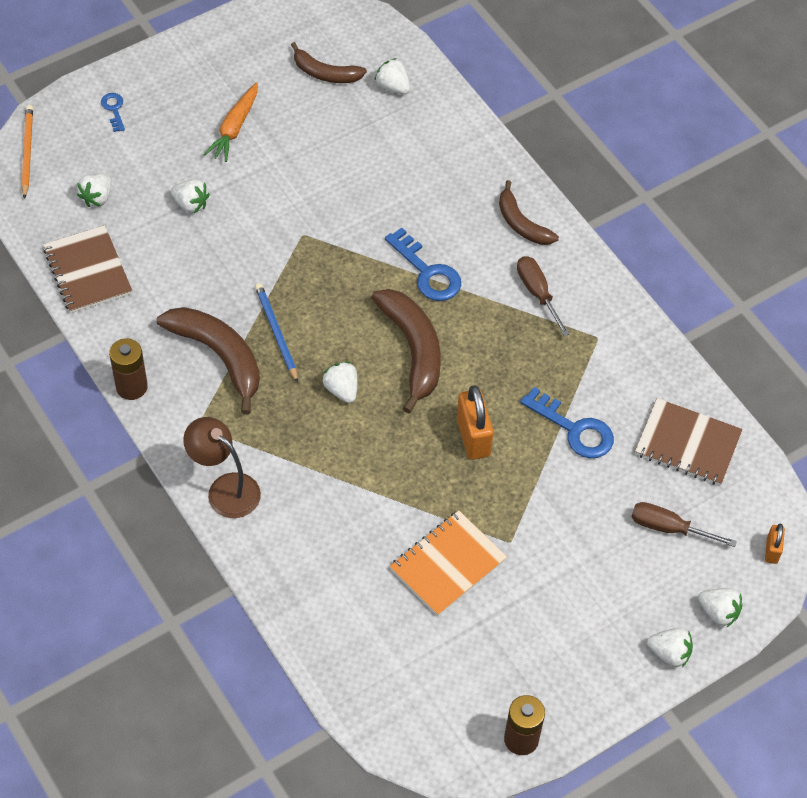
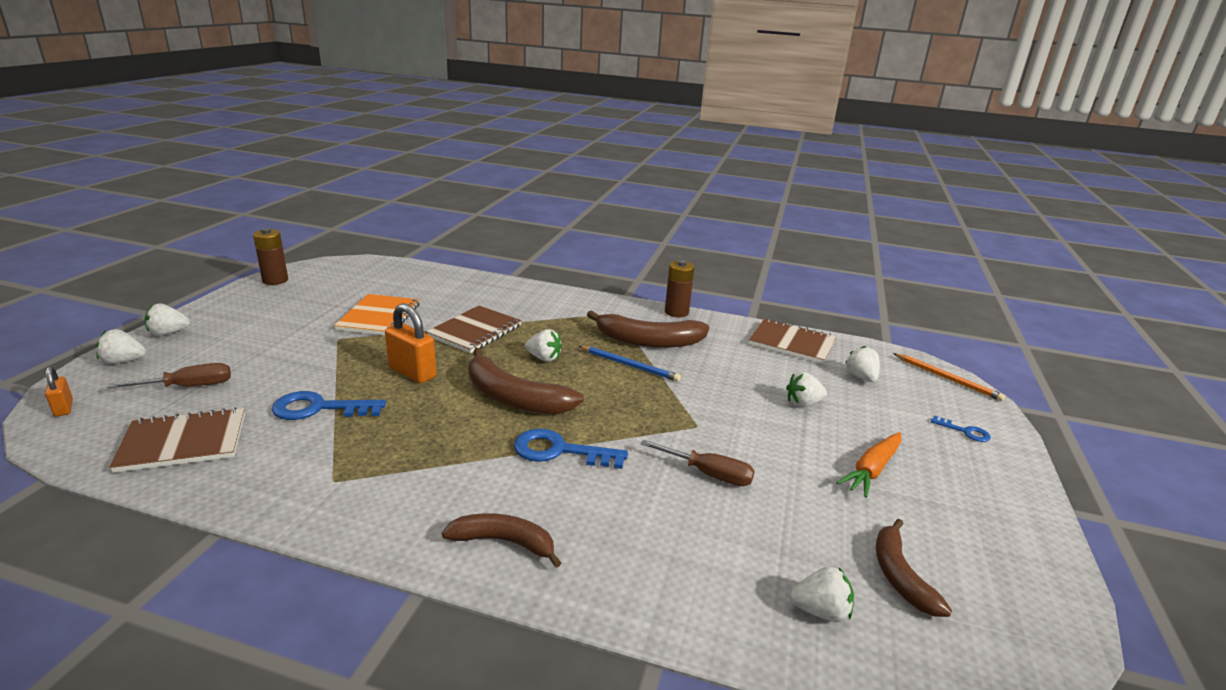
camera: 140 degrees right, 30 degrees down
(225, 489) = (561, 299): brown lamp -> none
(234, 128) = (872, 470): orange carrot -> orange carrot turned 120 degrees counterclockwise
(325, 73) = (899, 575): brown banana -> brown banana turned 75 degrees counterclockwise
(370, 475) = (475, 331): none -> brown notebook
(538, 293) = (430, 486): brown screwdriver -> brown screwdriver (708, 474)

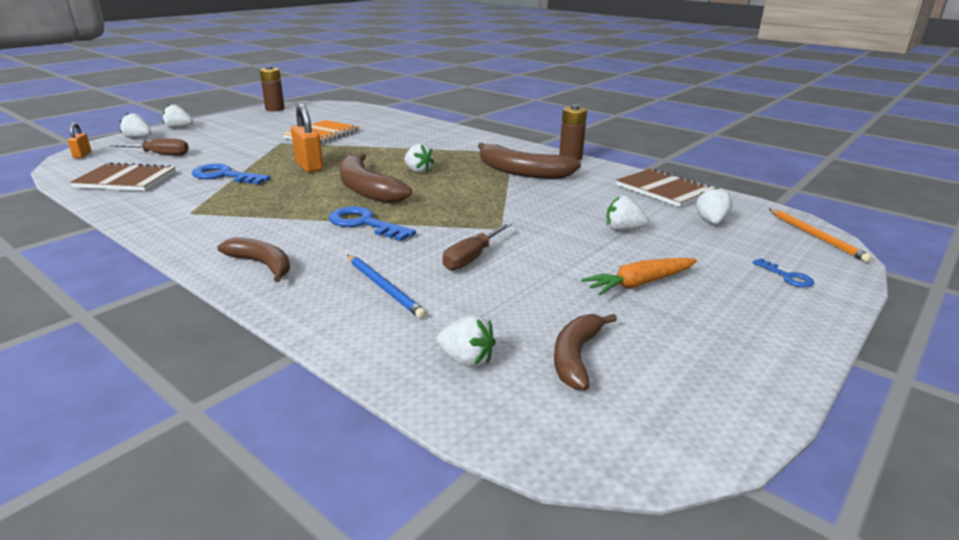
camera: 25 degrees right, 0 degrees up
(475, 331) = (382, 150): brown notebook -> none
(629, 365) = (485, 184): blue pencil -> blue pencil (384, 288)
(708, 474) = (472, 258): brown screwdriver -> brown screwdriver turned 75 degrees clockwise

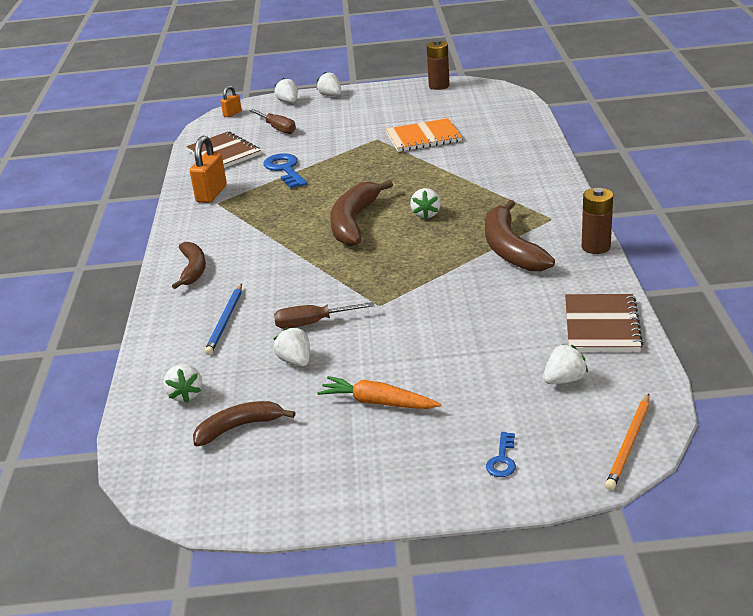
camera: 50 degrees right, 5 degrees up
(309, 166) = (354, 178): orange padlock -> orange padlock (211, 194)
(365, 224) = (299, 259): blue key -> none
(623, 229) = (468, 350): white strawberry -> white strawberry (295, 361)

